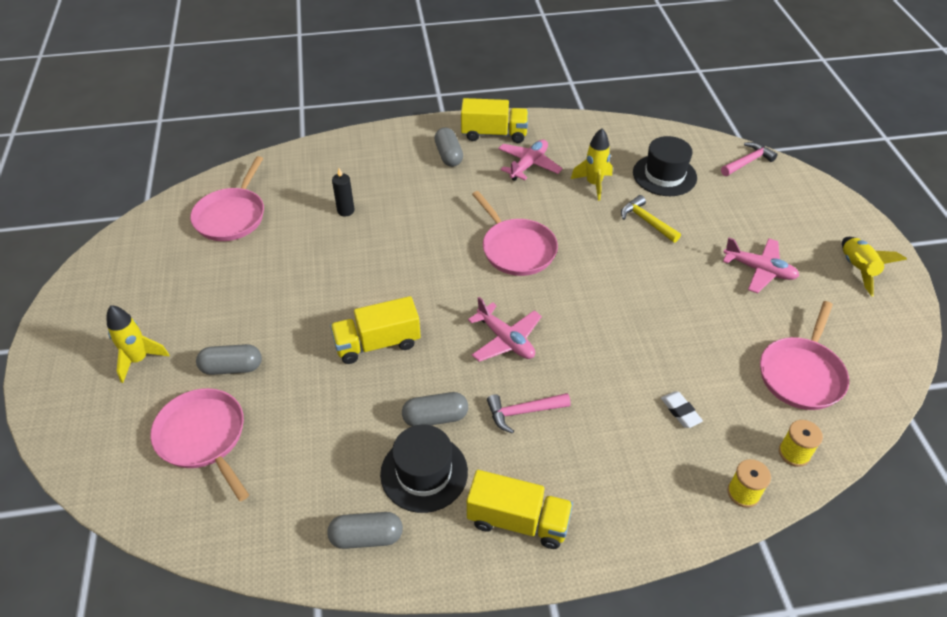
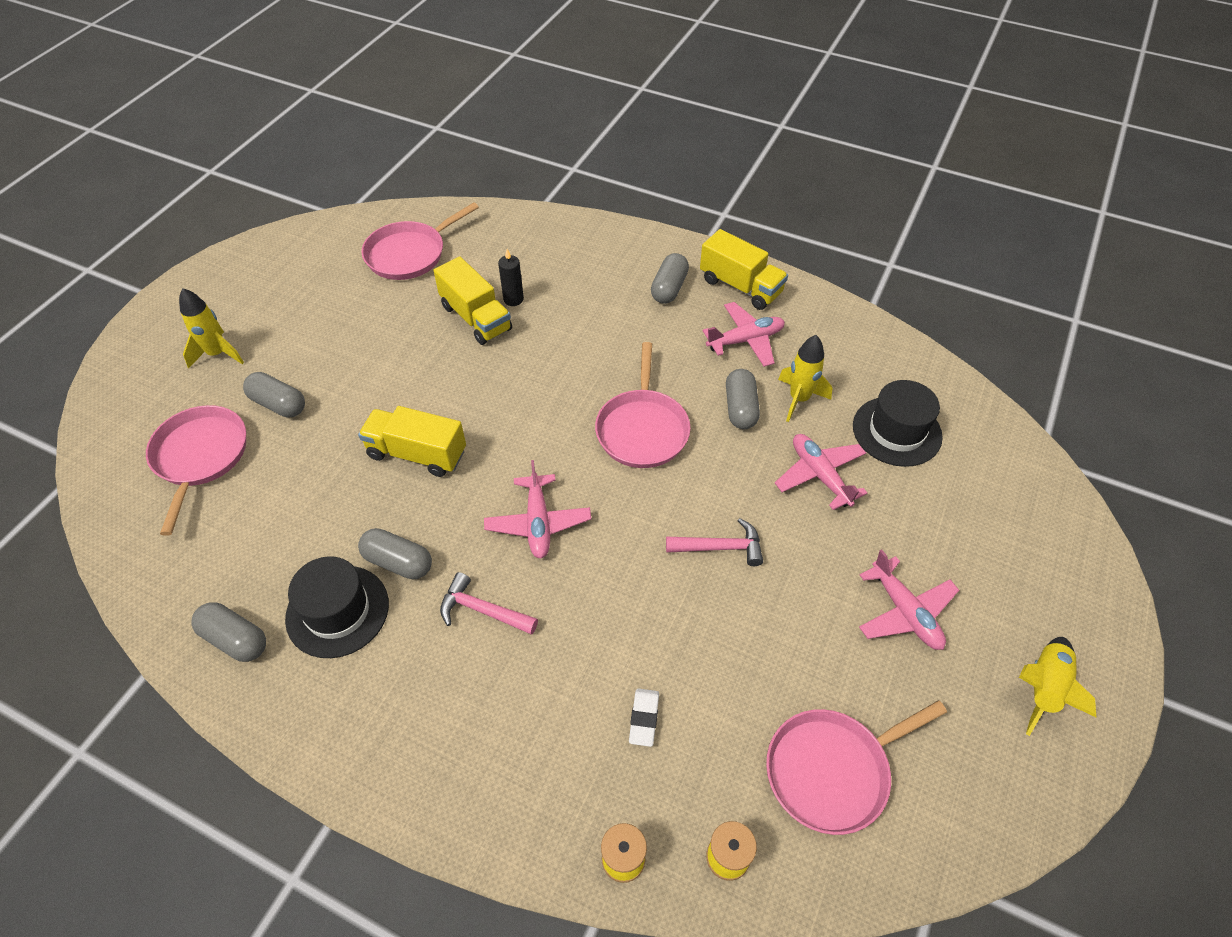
camera: 35 degrees right, 5 degrees up
(518, 521) = (372, 719): yellow truck -> yellow truck (476, 318)
(564, 206) = (740, 408): none -> grey capsule
(646, 221) = (820, 475): yellow hammer -> pink plane
(748, 161) = (1026, 468): pink hammer -> pink hammer (721, 547)

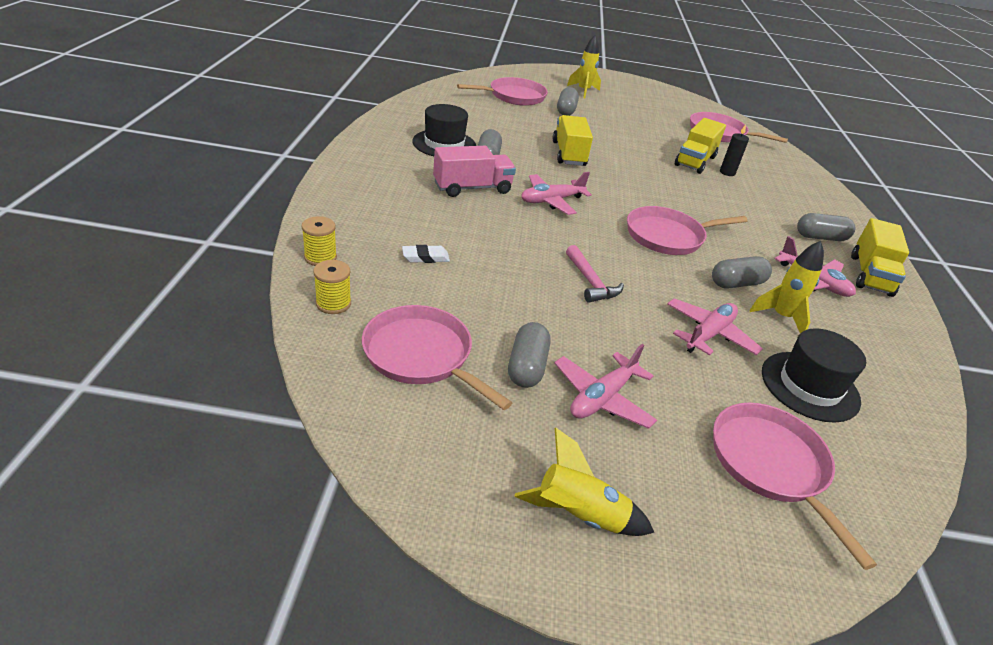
camera: 65 degrees right, 15 degrees down
(235, 639) = (411, 120): grey capsule -> grey capsule (527, 367)
(482, 610) = (472, 188): pink hammer -> pink truck
(988, 513) = (771, 464): none -> pink pan

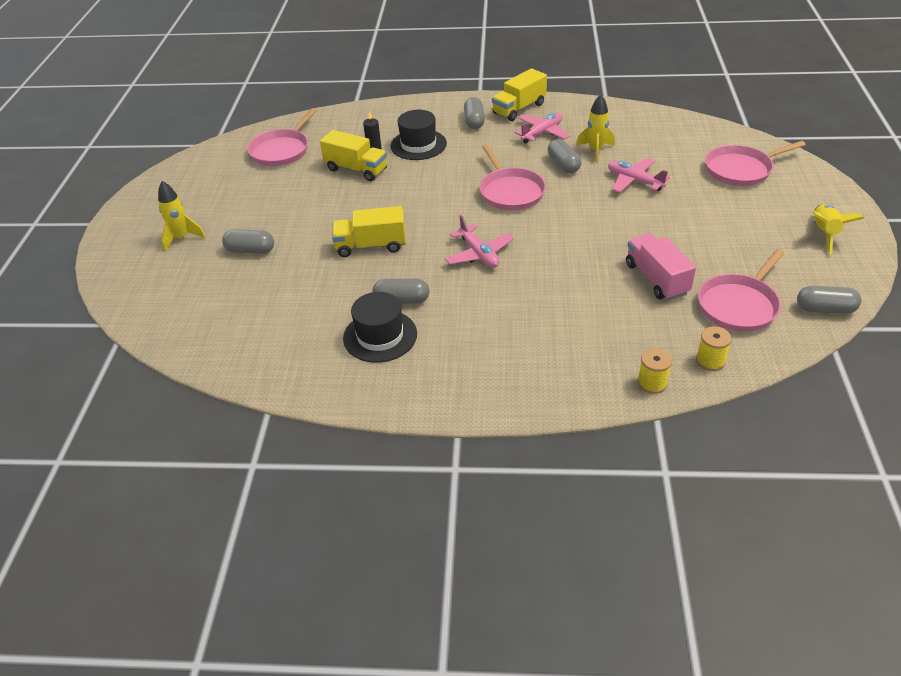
camera: 85 degrees left, 5 degrees up
(425, 257) = (615, 319): white eraser -> none
(472, 188) = (476, 305): pink truck -> pink truck (656, 279)
(514, 96) = (215, 293): pink pan -> none
(527, 367) = (719, 257): grey capsule -> grey capsule (825, 309)
(591, 282) = (601, 230): pink hammer -> none
(602, 398) = (727, 225): pink plane -> none
(809, 386) = (663, 149): black hat -> black hat (418, 145)
(870, 275) = (519, 109): yellow truck -> yellow truck turned 120 degrees clockwise

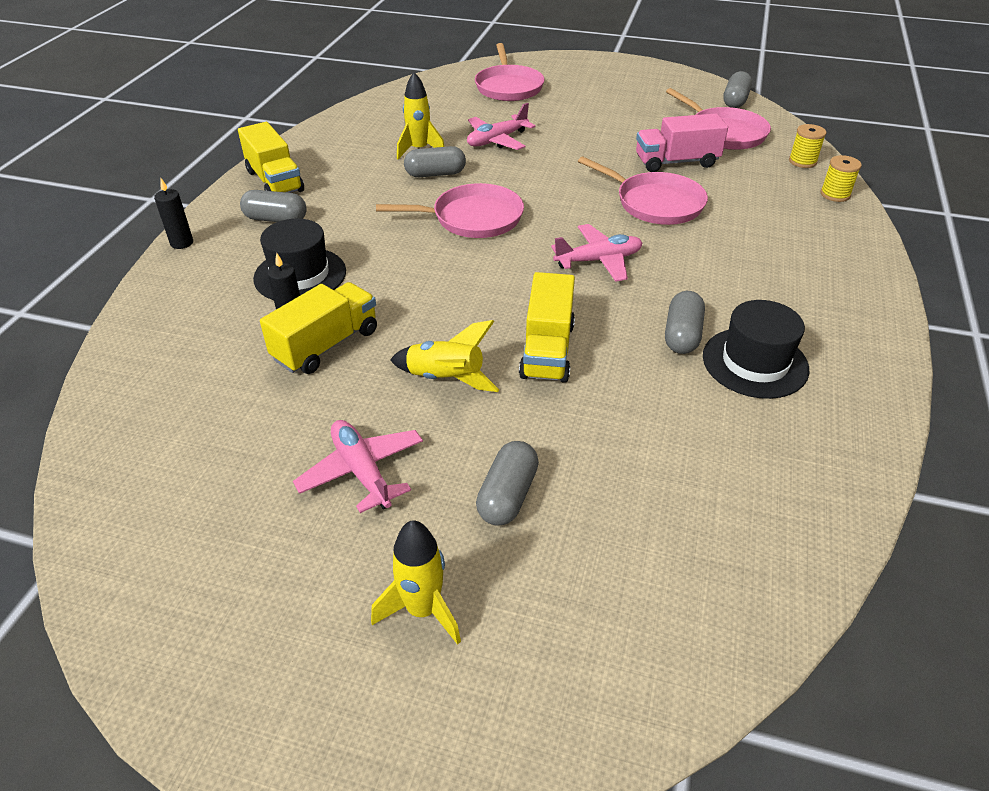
camera: 80 degrees left, 0 degrees up
(282, 150) = (190, 434): pink pan -> pink pan (655, 203)
(436, 100) = (182, 243): none -> black candle
(542, 133) = (351, 175): pink plane -> pink plane (362, 471)
(824, 233) = (629, 77): yellow rocket -> yellow rocket (446, 379)

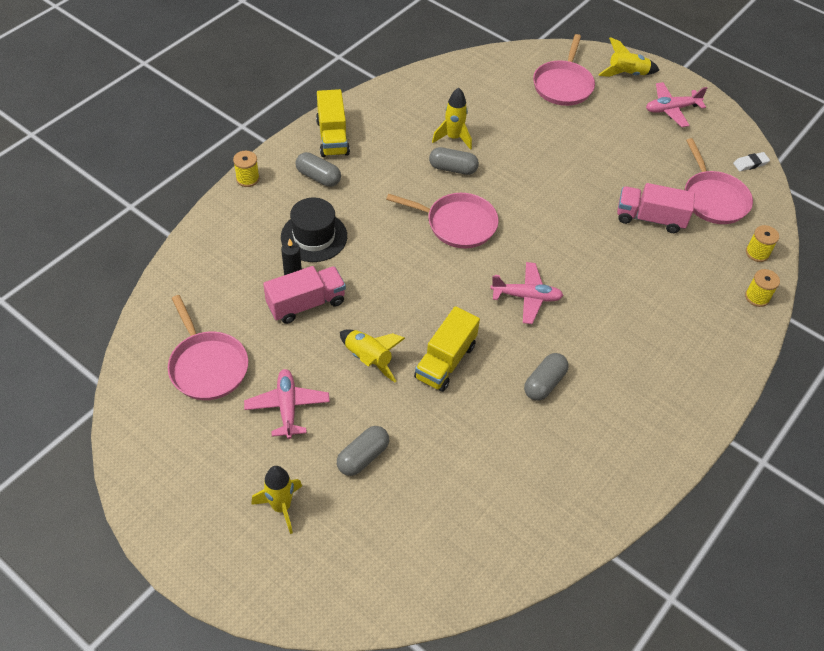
camera: 20 degrees right, 10 degrees up
(182, 243) = (247, 179): black candle -> yellow spool
(326, 345) = (306, 304): yellow truck -> pink truck
(497, 140) = (519, 146): pink plane -> pink plane (671, 109)
(565, 67) = (627, 74): none -> yellow rocket
(655, 203) = (604, 256): pink pan -> pink pan (207, 366)
(735, 101) = (750, 164): grey capsule -> white eraser
(755, 362) = (579, 424): black hat -> none

